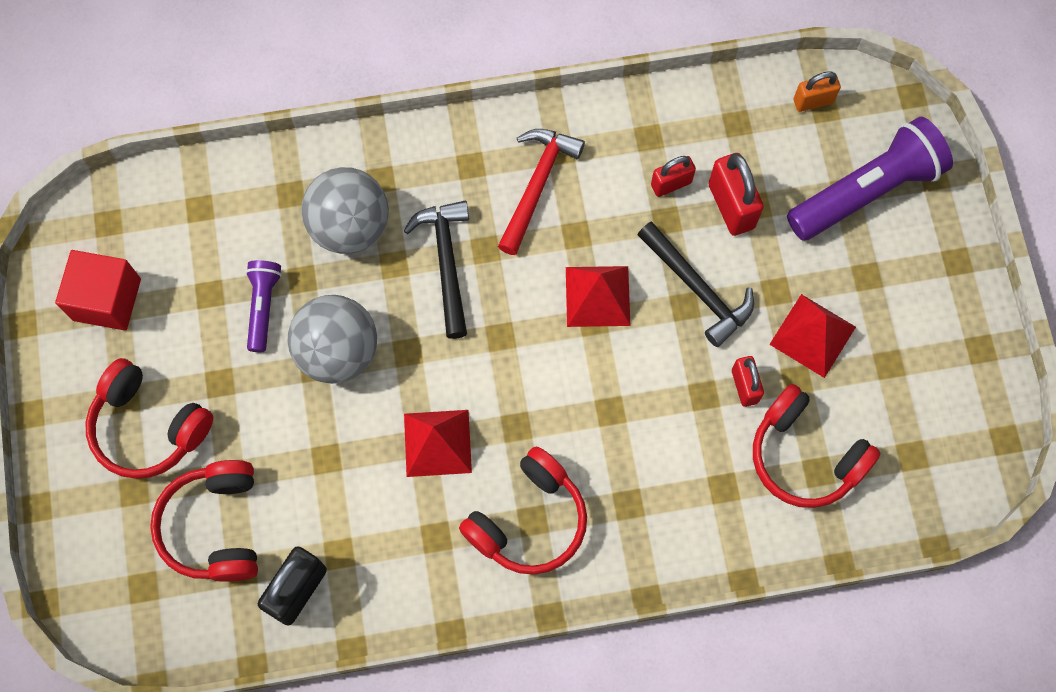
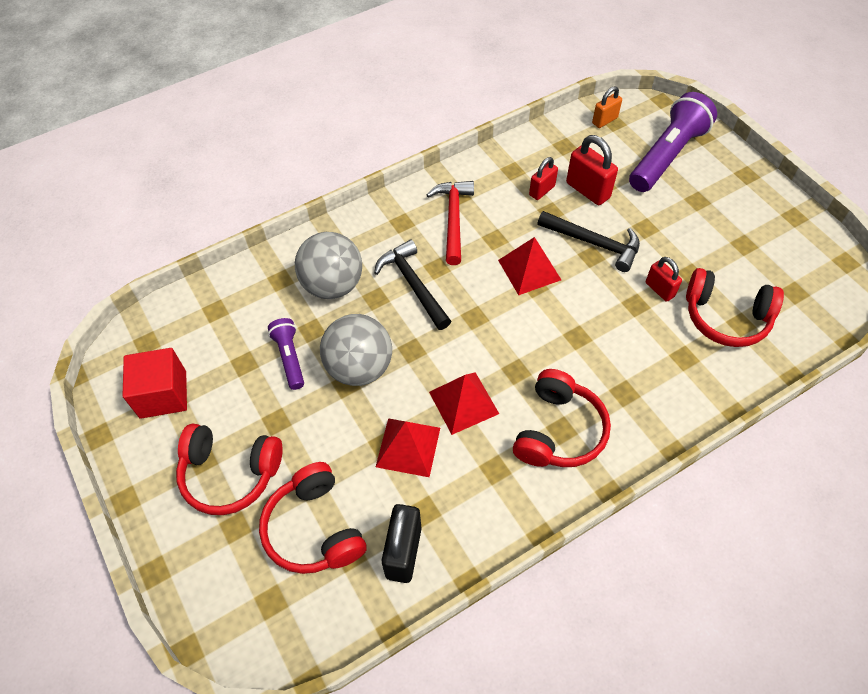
camera: 20 degrees left, 15 degrees down
(812, 335) = (685, 245): red pyramid -> red pyramid (408, 447)

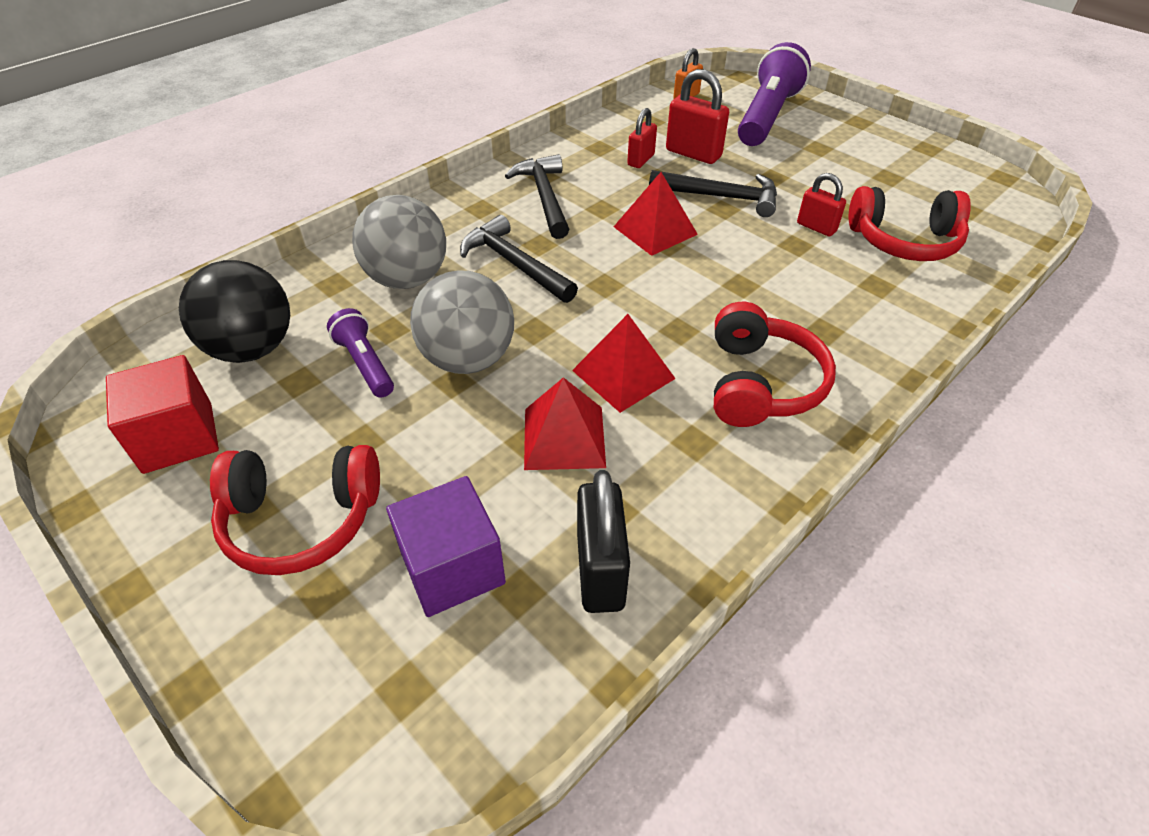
camera: 15 degrees left, 10 degrees down
(217, 329) = (252, 349): none -> black ball
(314, 529) = (452, 567): red headphones -> purple cube
(453, 219) = (544, 197): red hammer -> black hammer

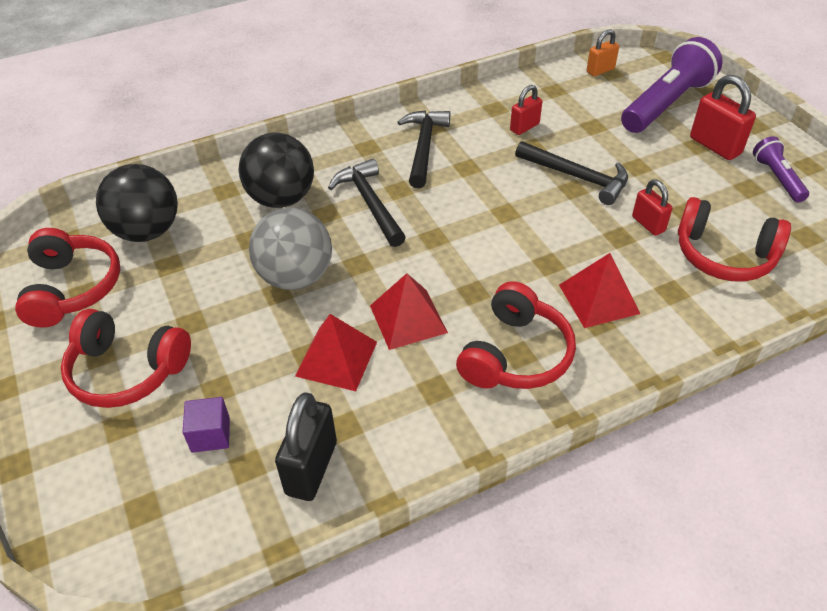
camera: 20 degrees right, 0 degrees up
(178, 437) = (73, 288): red cube -> red headphones
(365, 364) = (220, 262): purple flashlight -> purple flashlight (777, 178)
(407, 279) = (281, 198): grey ball -> black ball
(452, 567) = (210, 434): purple cube -> purple cube, size x0.60
(655, 230) = (501, 197): red pyramid -> red pyramid (598, 299)
(693, 154) = (575, 129): red padlock -> red padlock (715, 146)

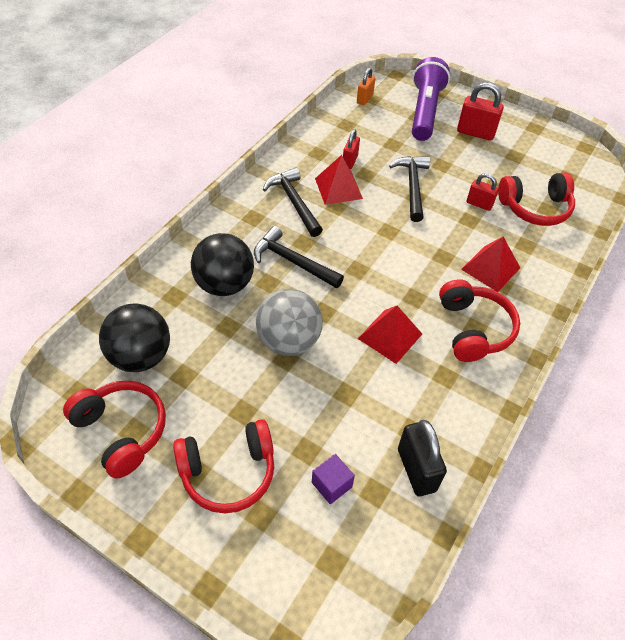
camera: 35 degrees left, 5 degrees up
(336, 359) = (368, 387): red pyramid -> red pyramid (338, 188)
(577, 177) = (412, 187): black hammer -> black hammer turned 90 degrees counterclockwise
(777, 178) = (525, 143): purple flashlight -> none

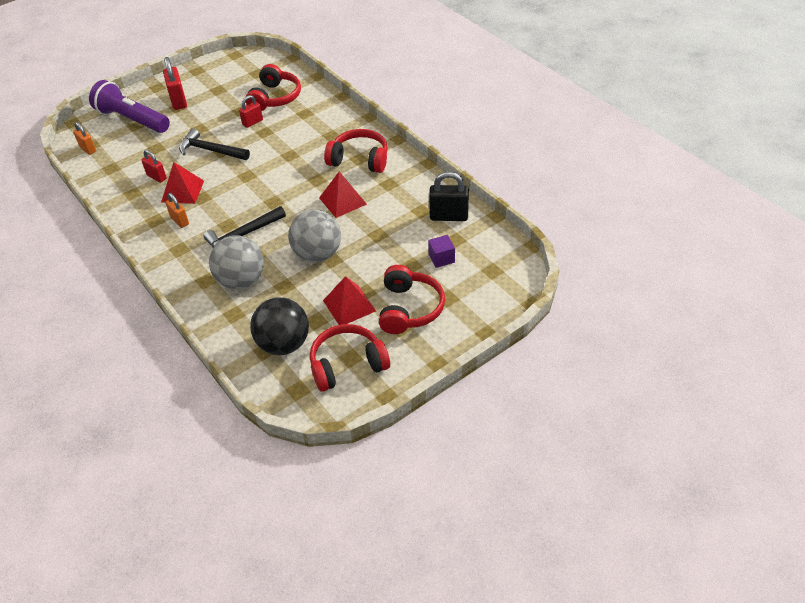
camera: 65 degrees left, 5 degrees down
(224, 284) = (241, 280): black ball -> grey ball
(294, 202) = (180, 221): black hammer -> orange padlock
(475, 133) = (178, 101): red padlock -> red padlock turned 60 degrees counterclockwise
(490, 268) = (314, 136): red pyramid -> red pyramid (349, 305)

